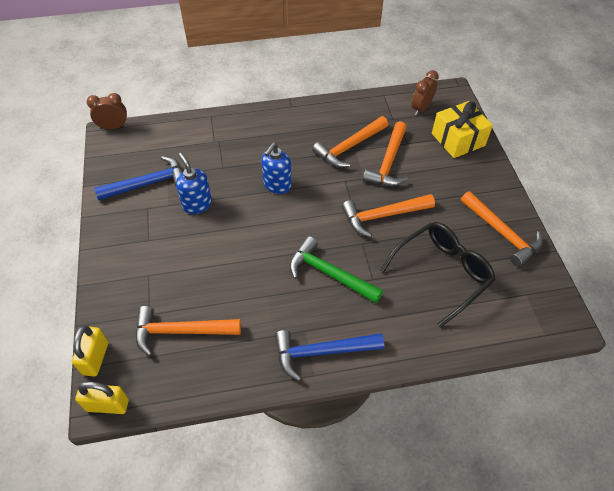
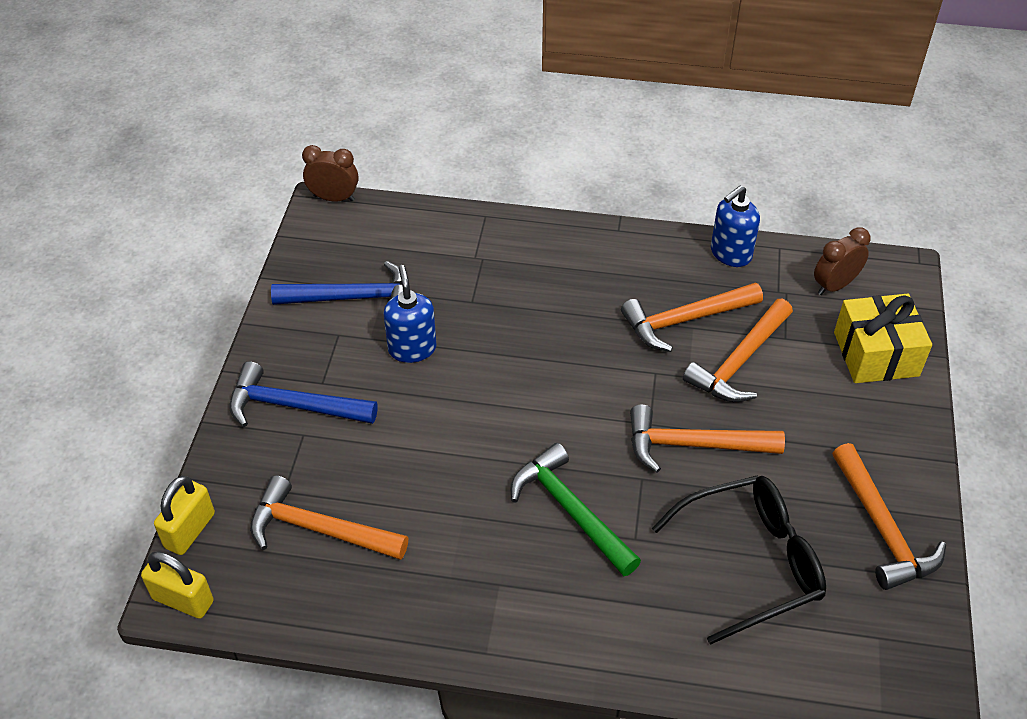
camera: 20 degrees right, 5 degrees down
(277, 185) = (545, 351): blue soap dispenser -> blue soap dispenser (730, 254)
(322, 352) = (511, 623): blue hammer -> blue hammer (294, 406)

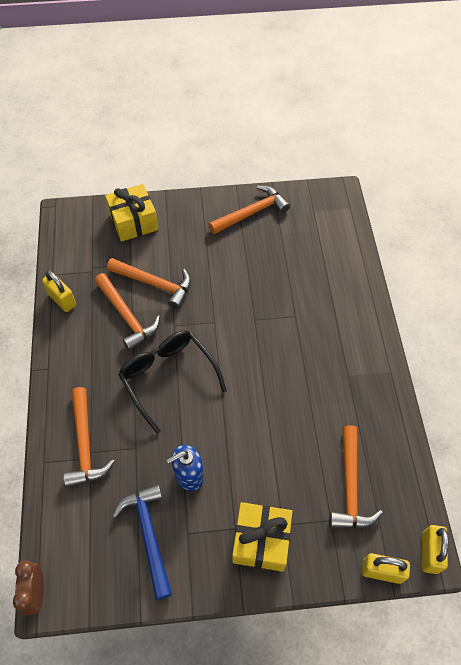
camera: 105 degrees left, 10 degrees up
(294, 406) = (261, 541): blue hammer -> yellow gift
(570, 511) = (288, 350): green hammer -> none
(693, 445) = (223, 298): orange hammer -> orange hammer (85, 444)
(730, 254) = (62, 300): blue soap dispenser -> yellow padlock
(752, 562) = (291, 263): black glasses -> black glasses (168, 377)
(834, 285) = (82, 244): brown clock -> none

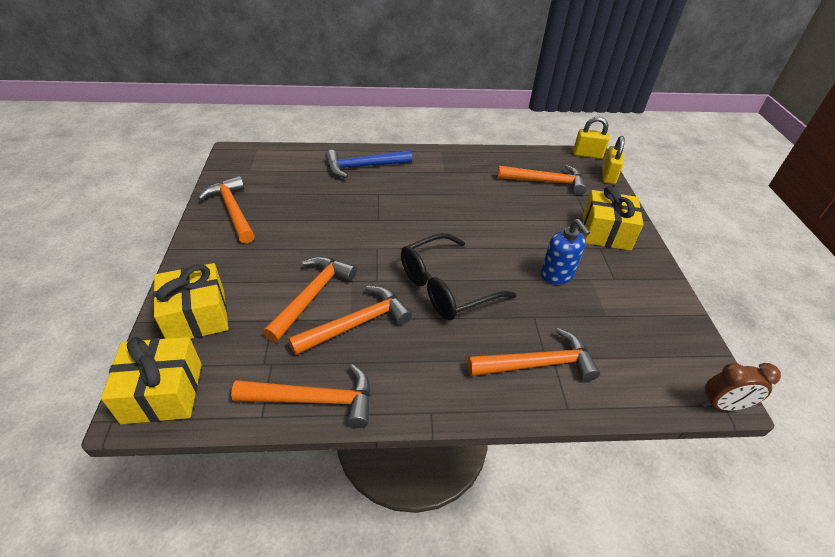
camera: 90 degrees left, 15 degrees down
(62, 300) = (314, 400): yellow padlock -> orange hammer
(72, 222) = (163, 392): none -> yellow gift
(148, 535) = (626, 307): blue hammer -> blue hammer (363, 166)

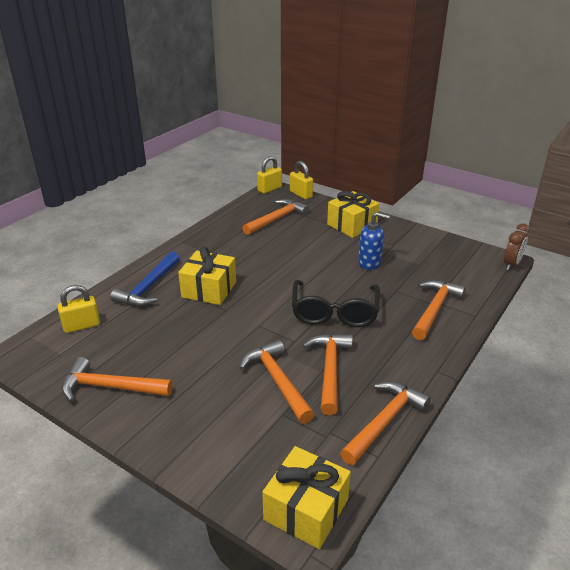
camera: 50 degrees left, 10 degrees down
(197, 316) = (233, 459): yellow gift -> yellow gift (209, 289)
(288, 162) = (81, 326): none -> yellow padlock

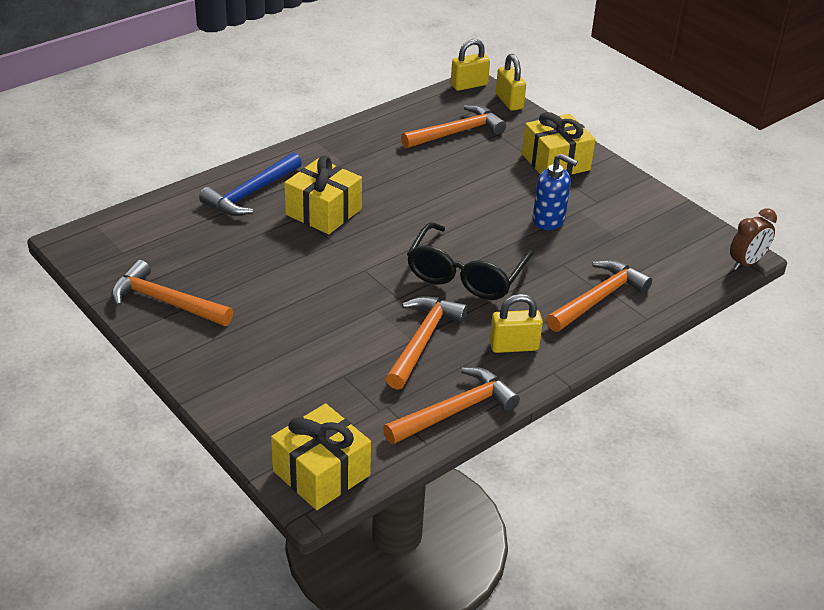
camera: 15 degrees right, 5 degrees up
(81, 326) = (156, 224): yellow padlock -> yellow padlock (514, 346)
(277, 381) = (354, 339): orange hammer -> none

